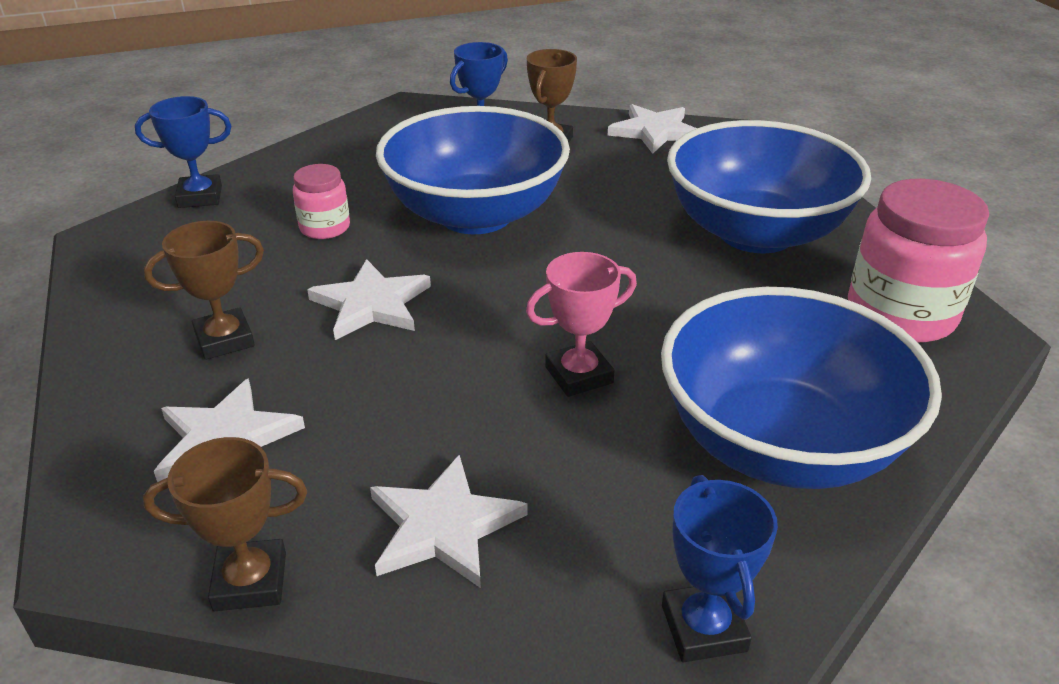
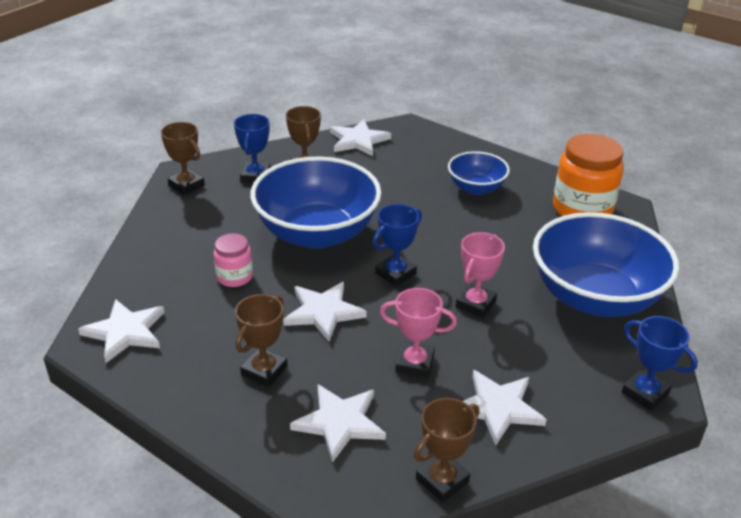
camera: 35 degrees left, 0 degrees up
(148, 240) = (125, 332): none -> white star
(200, 197) = (120, 289): blue trophy -> blue trophy (395, 273)
(395, 120) = (186, 185): none -> brown trophy
(404, 413) = (415, 363): none -> pink trophy
(755, 233) = (476, 188): blue bowl -> blue bowl, size x0.52
(900, 314) = (582, 209): pink jar -> orange jar

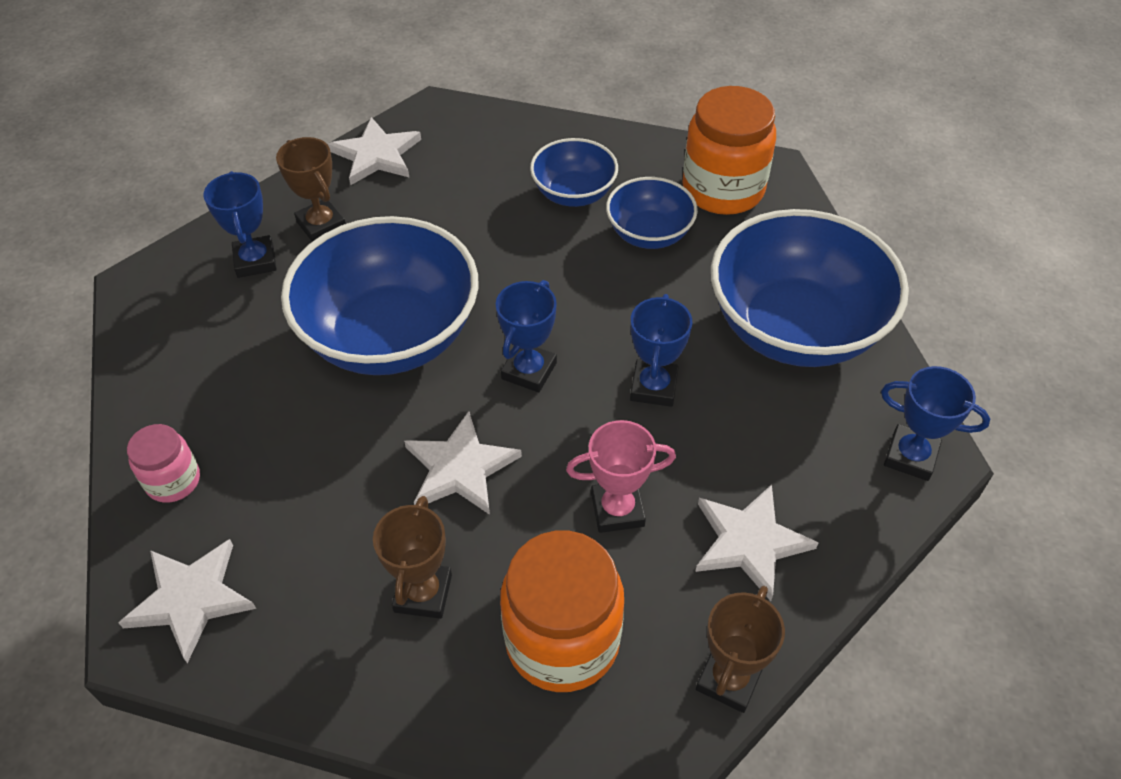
camera: 20 degrees left, 15 degrees up
(186, 185) = (157, 307): brown trophy -> none
(234, 277) = (307, 448): pink jar -> pink jar (173, 481)
(340, 423) = (562, 640): white star -> orange jar
(475, 304) = (654, 387): pink trophy -> blue trophy
(516, 221) = (649, 234): none -> blue bowl

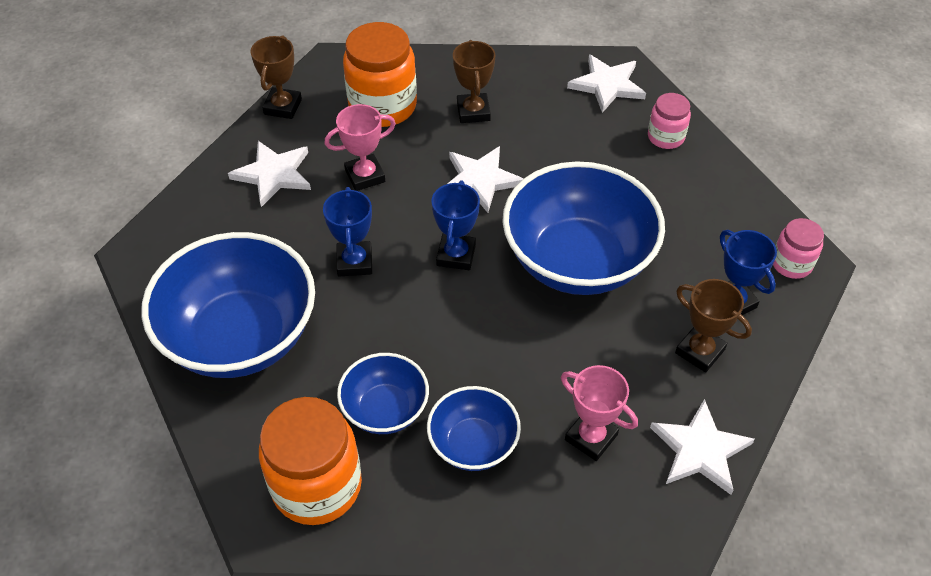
camera: 165 degrees right, 0 degrees up
(161, 285) = (791, 264): none -> pink jar
(465, 180) = (591, 437): none -> pink trophy
(910, 456) = (155, 249): blue trophy -> none

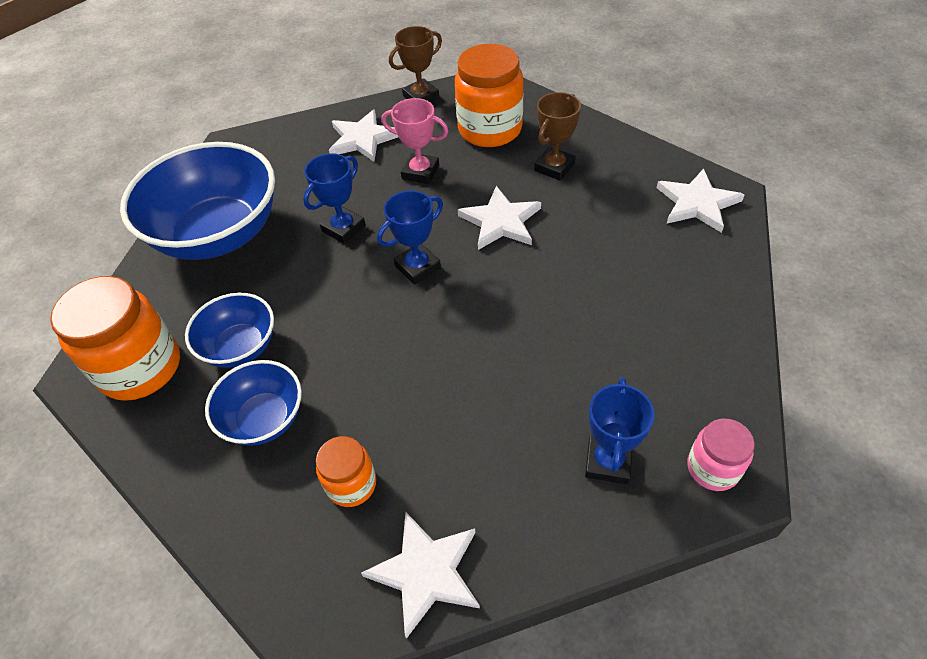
camera: 45 degrees right, 0 degrees up
(577, 261) = (507, 331): blue bowl -> none
(591, 437) = (351, 484): pink trophy -> orange jar
(666, 137) = (706, 275): pink jar -> none
(700, 351) = (526, 483): brown trophy -> none

